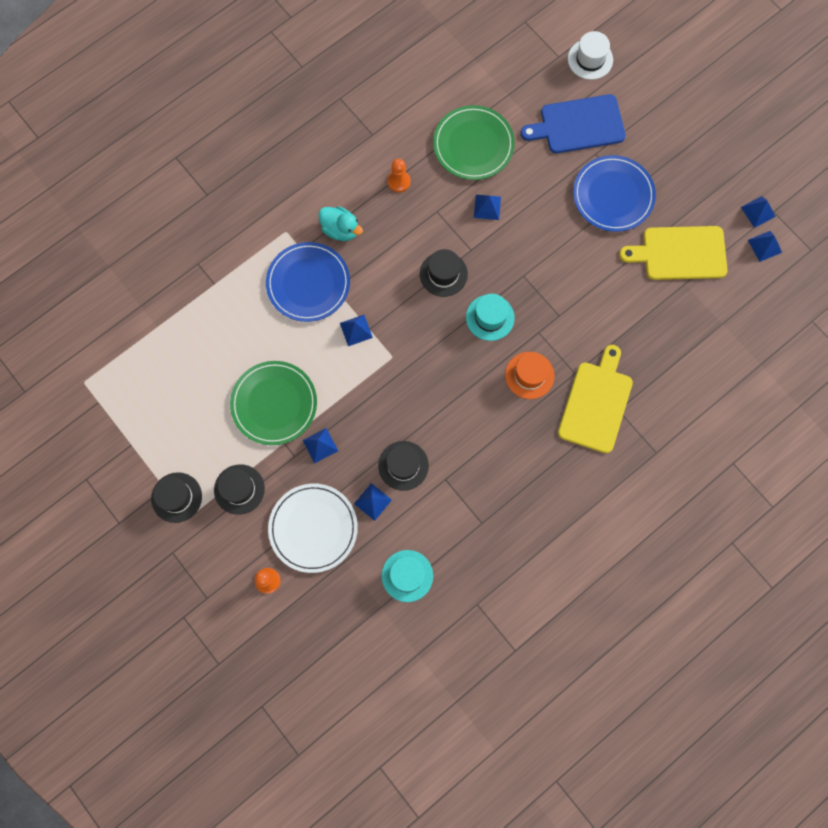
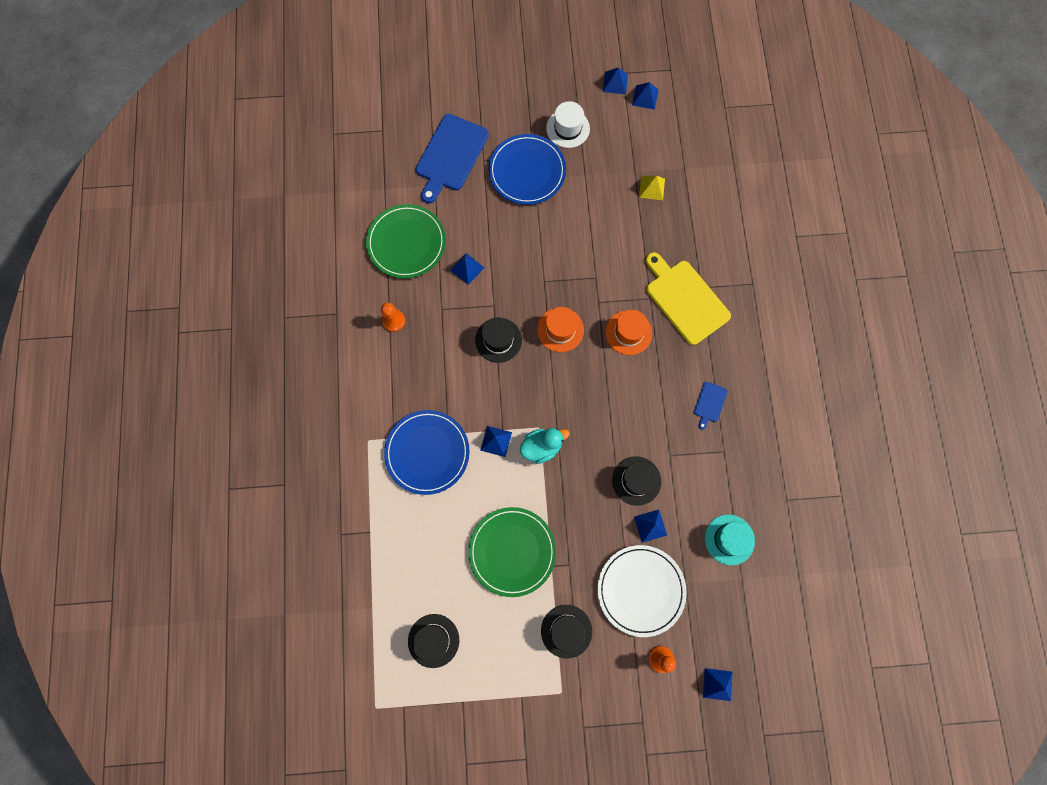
camera: 55 degrees left, 0 degrees up
(176, 497) = (537, 691): black hat -> black hat (433, 640)
(320, 445) = (574, 537): blue pyramid -> blue pyramid (717, 684)
(340, 230) = (400, 395): turquoise duck -> turquoise duck (542, 447)
(490, 317) = (560, 329): turquoise hat -> orange hat
(516, 484) = (709, 403): none -> blue cutting board
(590, 59) = (403, 110): white hat -> white hat (568, 128)
(680, 253) = (608, 158): yellow cutting board -> none
(680, 308) = (652, 188): none -> yellow pyramid

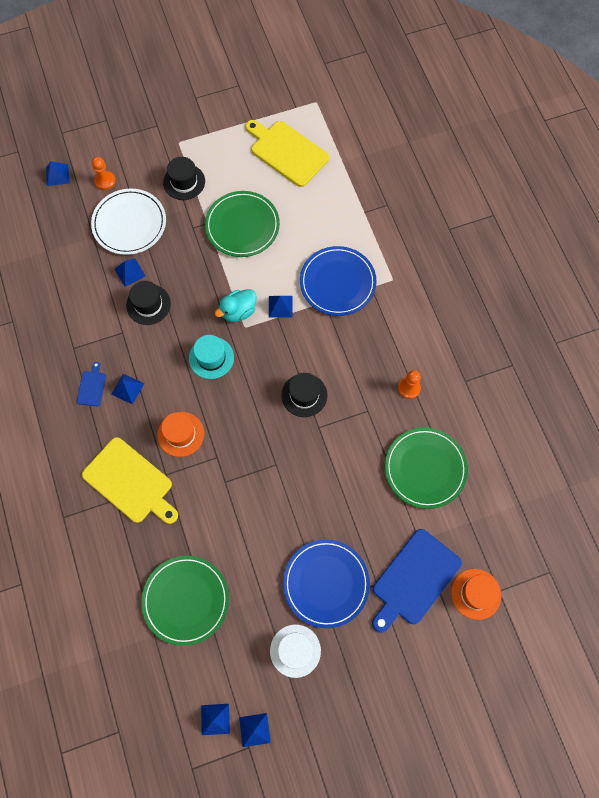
camera: 165 degrees right, 5 degrees down
(433, 640) = (287, 152): black hat -> yellow cutting board
(450, 156) = (414, 579): blue cutting board -> blue cutting board turned 150 degrees counterclockwise
(467, 268) = (356, 457): blue pyramid -> blue pyramid (127, 388)
(560, 329) = (247, 420): orange hat -> orange hat (476, 594)
(652, 188) = (186, 600): yellow pyramid -> green plate
(729, 539) = (60, 278): turquoise hat -> turquoise hat (211, 358)

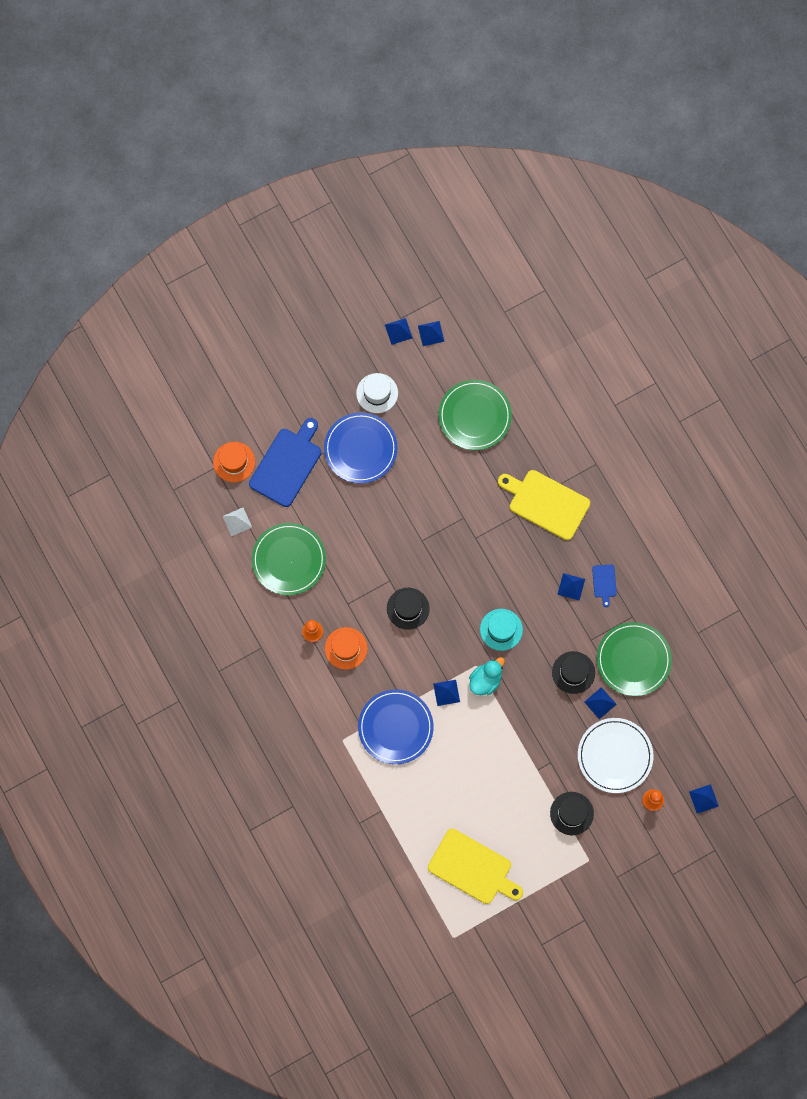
camera: 170 degrees right, 5 degrees up
(180, 434) = (512, 553): orange hat -> orange hat (346, 648)
(242, 226) = (501, 773): green plate -> green plate (633, 660)
(478, 521) = (237, 521): none -> white pyramid

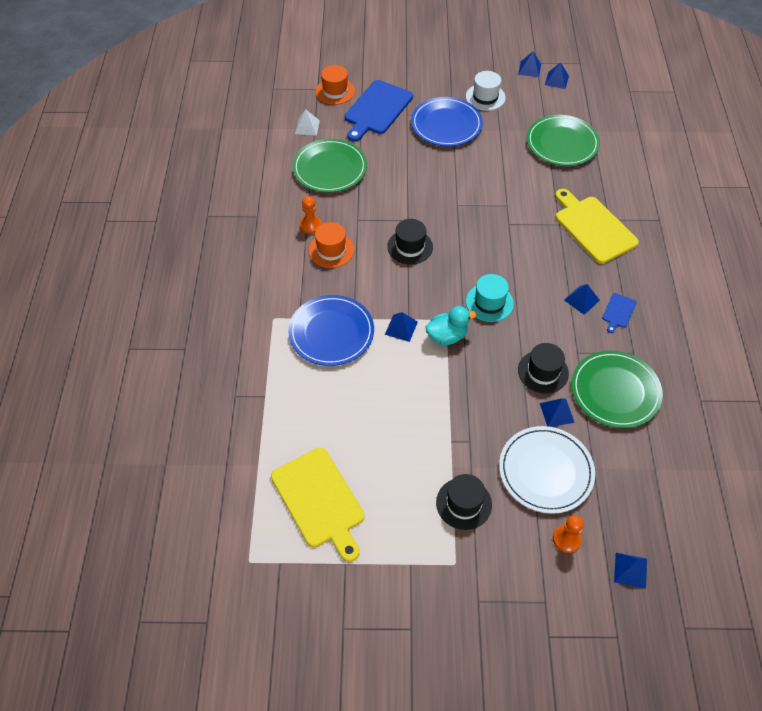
camera: 30 degrees right, 20 degrees down
(287, 464) = (377, 109): blue cutting board -> blue cutting board turned 150 degrees clockwise

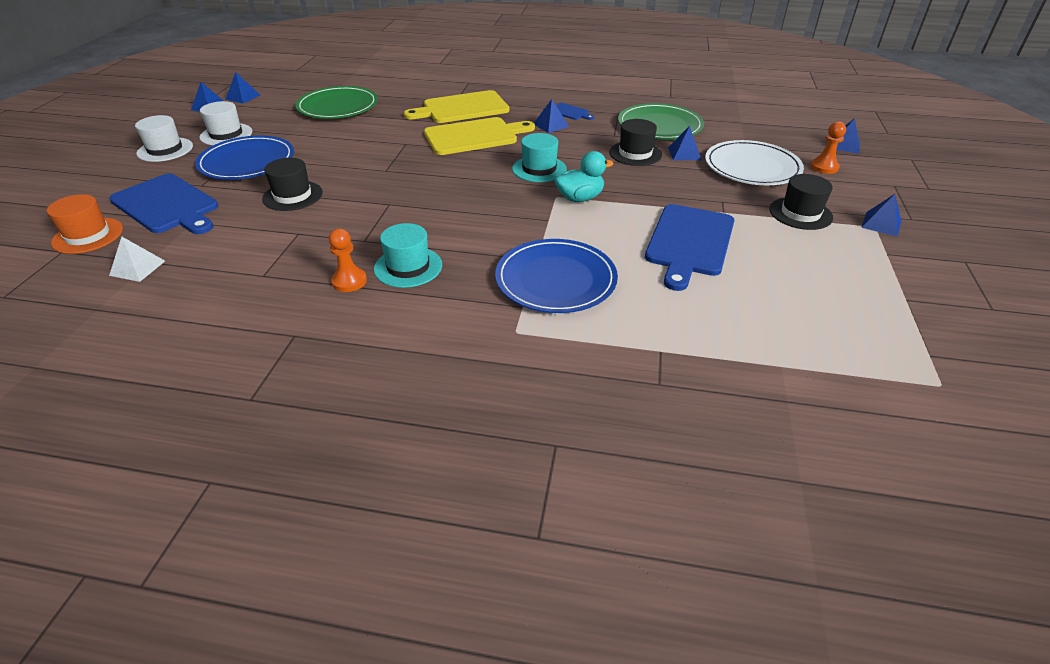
camera: 80 degrees left, 15 degrees down
(319, 501) = (825, 312): yellow cutting board -> yellow cutting board (474, 136)
(330, 168) = (247, 254): green plate -> none
(331, 250) = (408, 267): orange hat -> turquoise hat
(396, 414) = (689, 243): none -> blue cutting board
(401, 328) = (561, 226): blue pyramid -> blue pyramid (881, 224)
(410, 247) = (434, 207): black hat -> black hat (292, 196)
(447, 336) = (580, 198): turquoise duck -> turquoise duck turned 75 degrees clockwise
(450, 76) = (165, 150): none -> white hat

